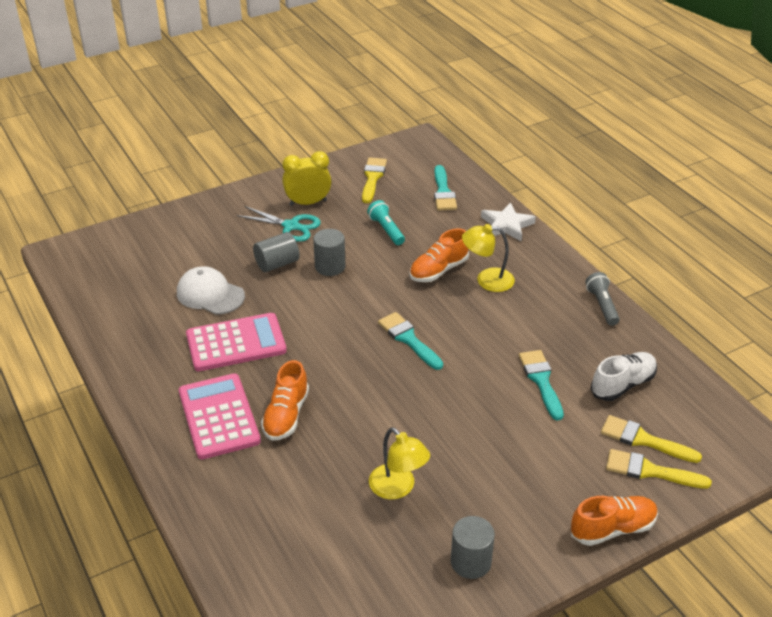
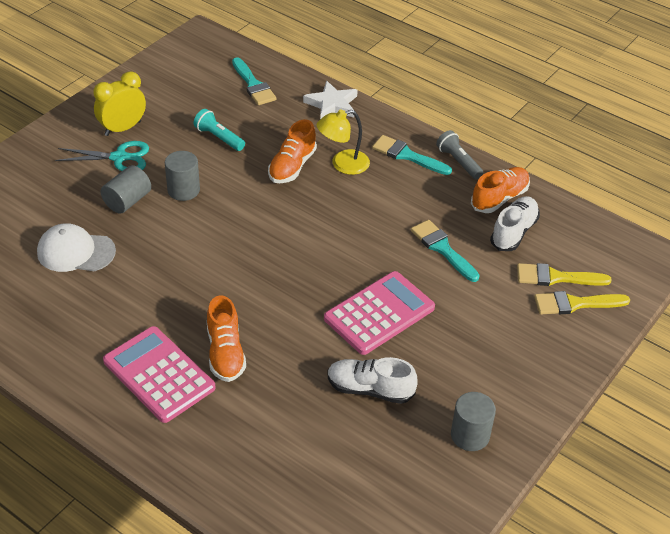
camera: 25 degrees left, 5 degrees up
(236, 343) = (132, 295): pink calculator -> pink calculator (379, 313)
(373, 178) = (175, 86): yellow brush -> none
(398, 488) = (370, 389): yellow lamp -> white shoe
(408, 339) = (301, 243): turquoise brush -> turquoise brush (407, 155)
(612, 529) = (571, 365): orange shoe -> orange shoe (499, 198)

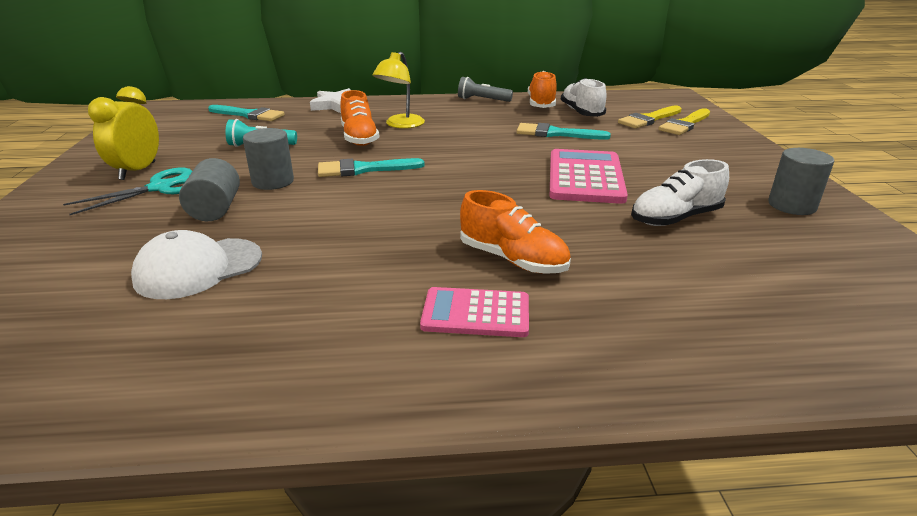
camera: 40 degrees left, 15 degrees down
(159, 374) = (476, 313): pink calculator -> pink calculator, size x0.63
(407, 155) = (441, 108): turquoise brush -> turquoise brush (363, 169)

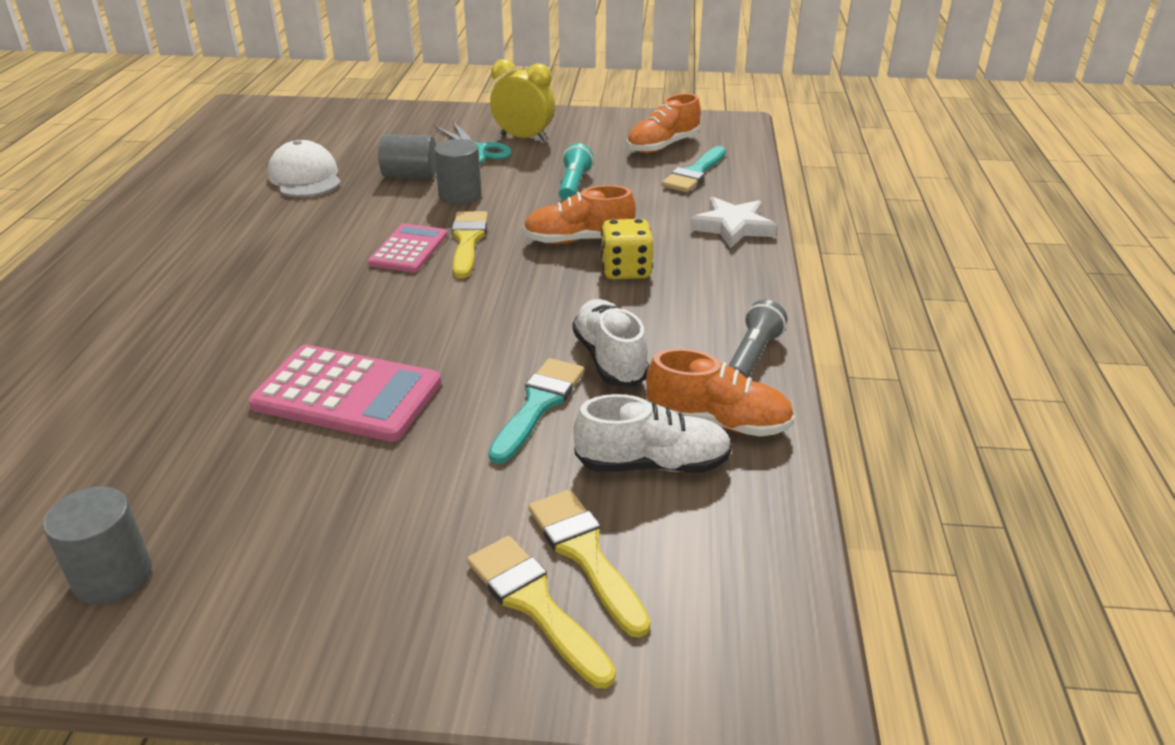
camera: 100 degrees right, 5 degrees up
(363, 169) = (468, 241): turquoise brush -> yellow brush
(400, 125) = (626, 270): yellow lamp -> yellow dice
(476, 313) = (134, 279): pink calculator -> pink calculator (409, 249)
(513, 259) = (194, 307): orange shoe -> orange shoe (662, 146)
(675, 218) = (179, 437): white shoe -> white shoe (610, 359)

